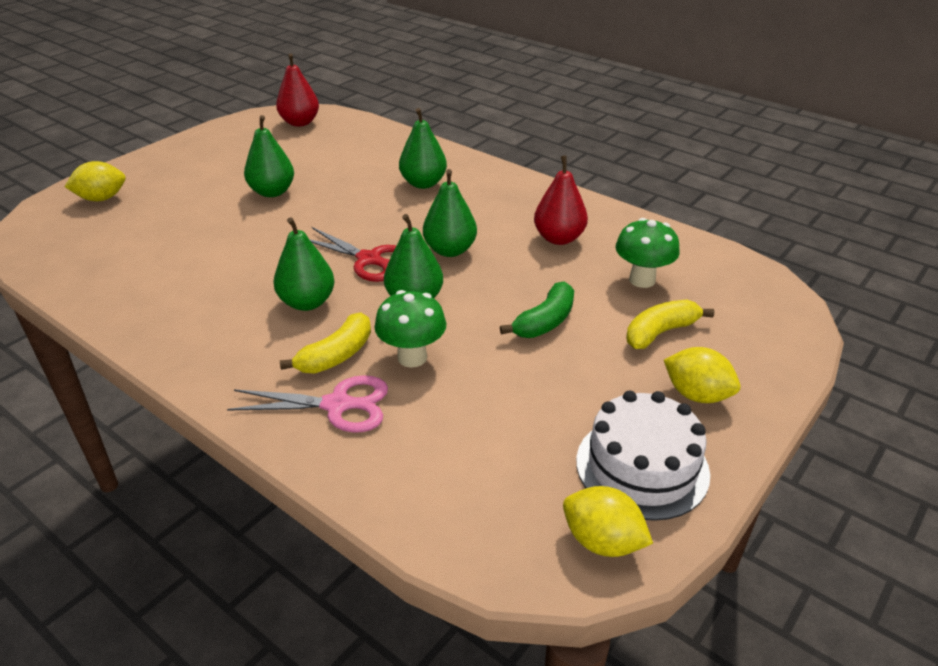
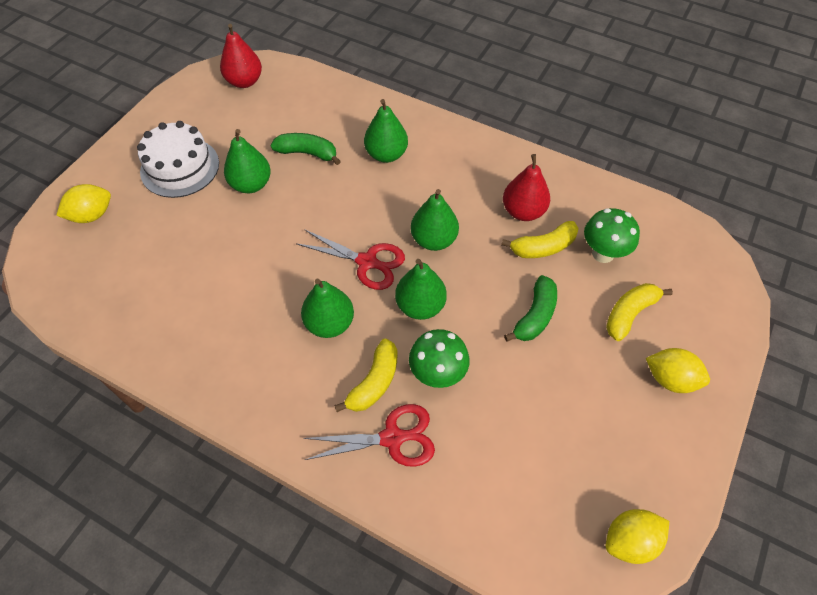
camera: 10 degrees left, 20 degrees up
(338, 405) = (393, 438): pink scissors -> red scissors
(340, 175) = (307, 153): none -> green banana
(573, 268) = (543, 247): none -> yellow banana
(602, 541) = (630, 541): yellow lemon -> yellow lemon turned 45 degrees counterclockwise
(642, 467) = (644, 462): white cake -> white cake (180, 167)

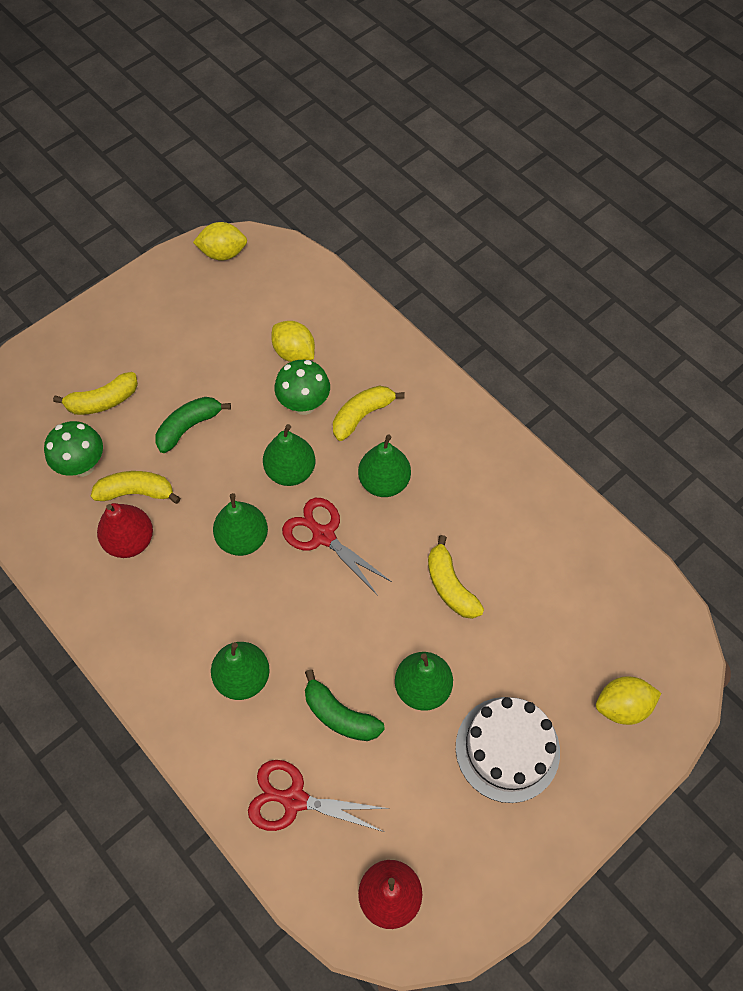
camera: 160 degrees left, 5 degrees up
(245, 256) = (450, 586): none -> yellow banana
(393, 438) = (363, 368): red scissors -> red scissors (293, 799)
(670, 379) = (111, 339): yellow lemon -> yellow lemon (294, 353)

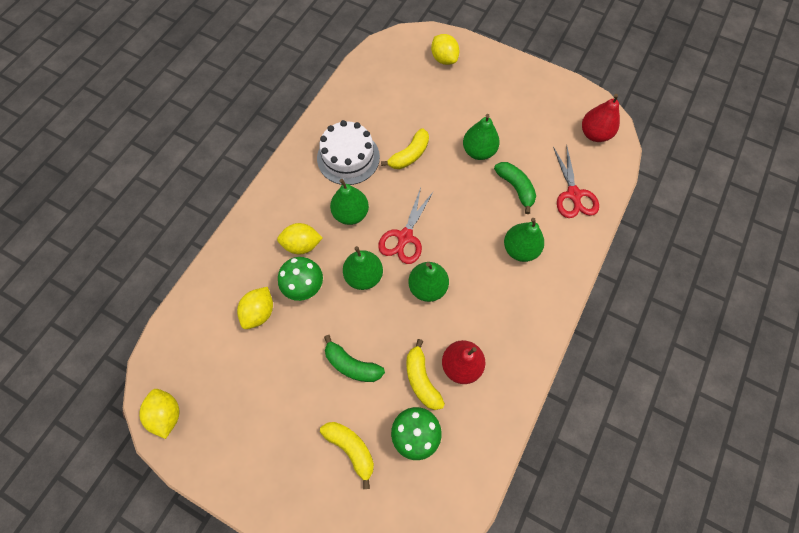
camera: 110 degrees left, 5 degrees up
(340, 715) = (515, 188): green banana -> green banana turned 45 degrees counterclockwise
(362, 415) = (302, 245): yellow banana -> yellow lemon
(507, 749) = (492, 103): white cake -> white cake (348, 157)

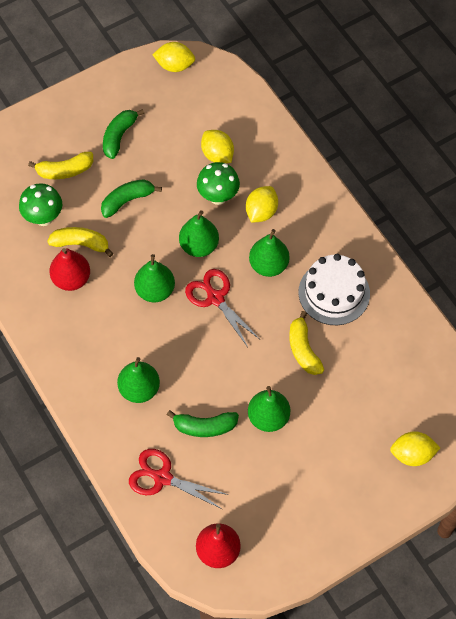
camera: 120 degrees right, 5 degrees down
(283, 418) = (119, 137): none -> green banana

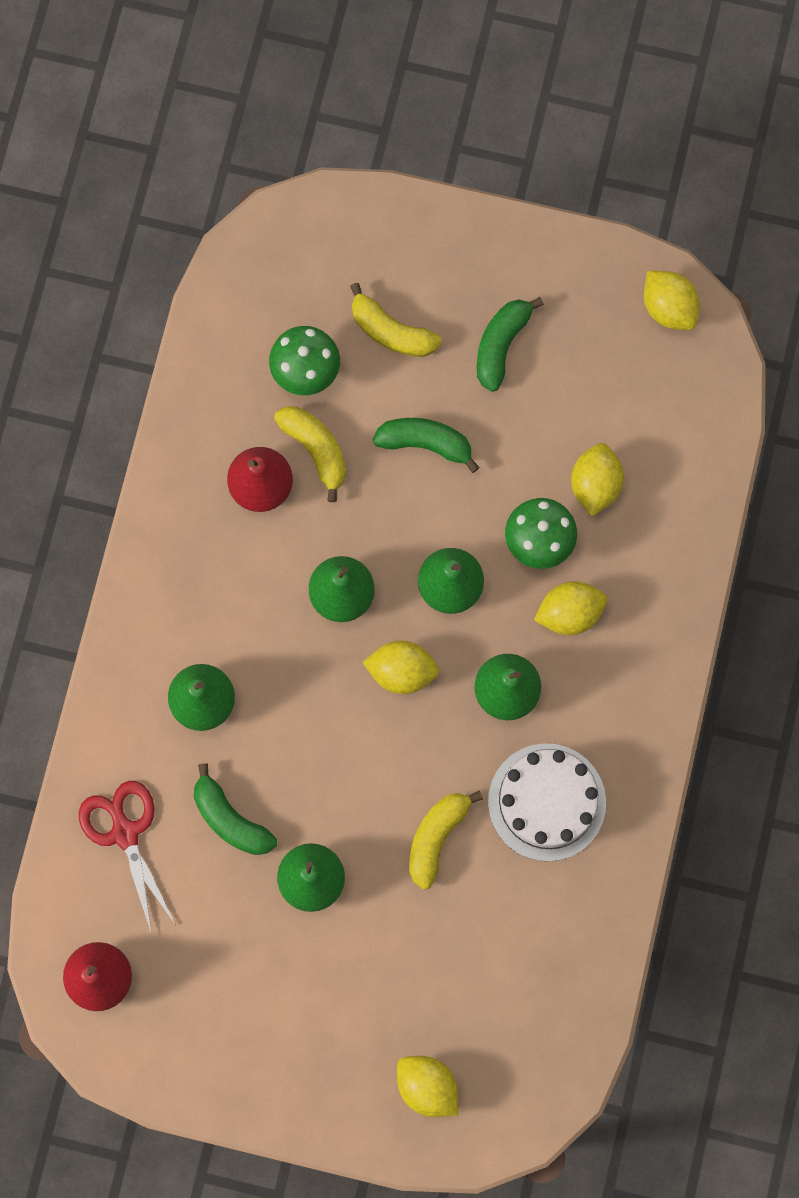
camera: 45 degrees right, 15 degrees up
(119, 137) = (501, 345): green banana -> green banana turned 45 degrees counterclockwise
(215, 297) = (402, 671): red scissors -> yellow lemon

